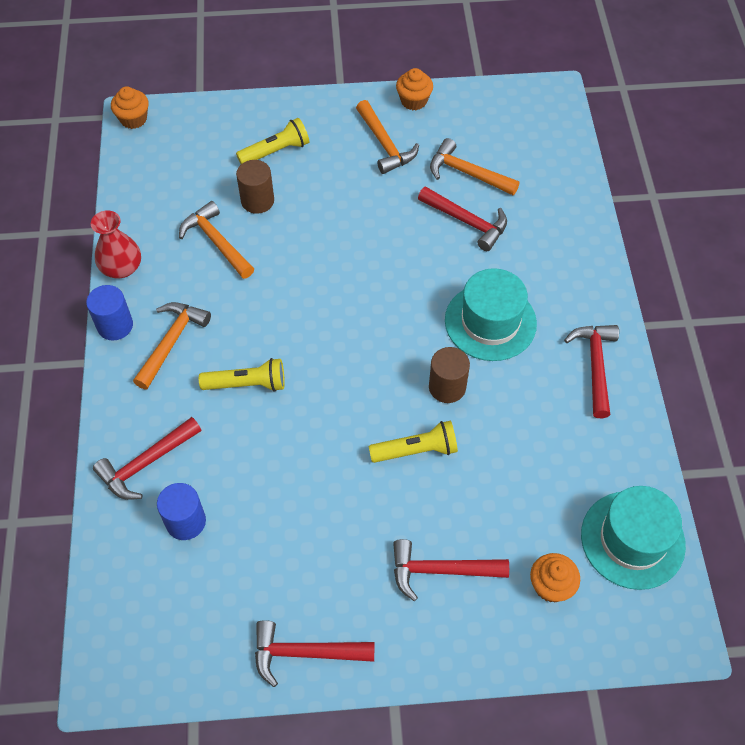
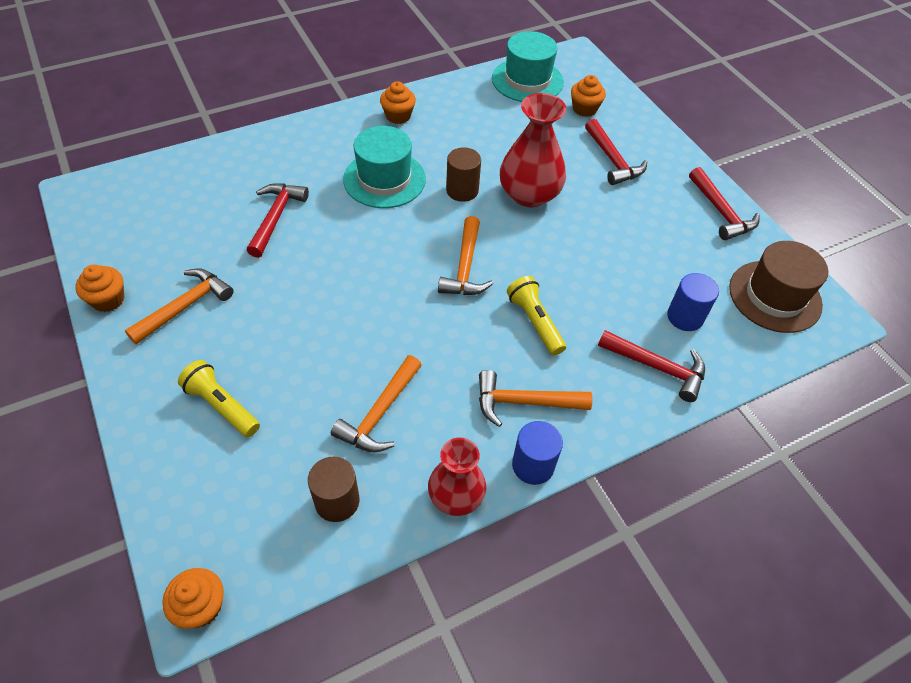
camera: 115 degrees left, 5 degrees down
(163, 633) = (775, 296): none -> brown hat
(257, 201) = (305, 396): brown cylinder -> brown cylinder (337, 501)
(416, 450) = (529, 194): yellow flashlight -> red vase
(467, 173) = (211, 231): orange hammer -> orange hammer (465, 267)
(595, 366) = (398, 116): red hammer -> orange cupcake

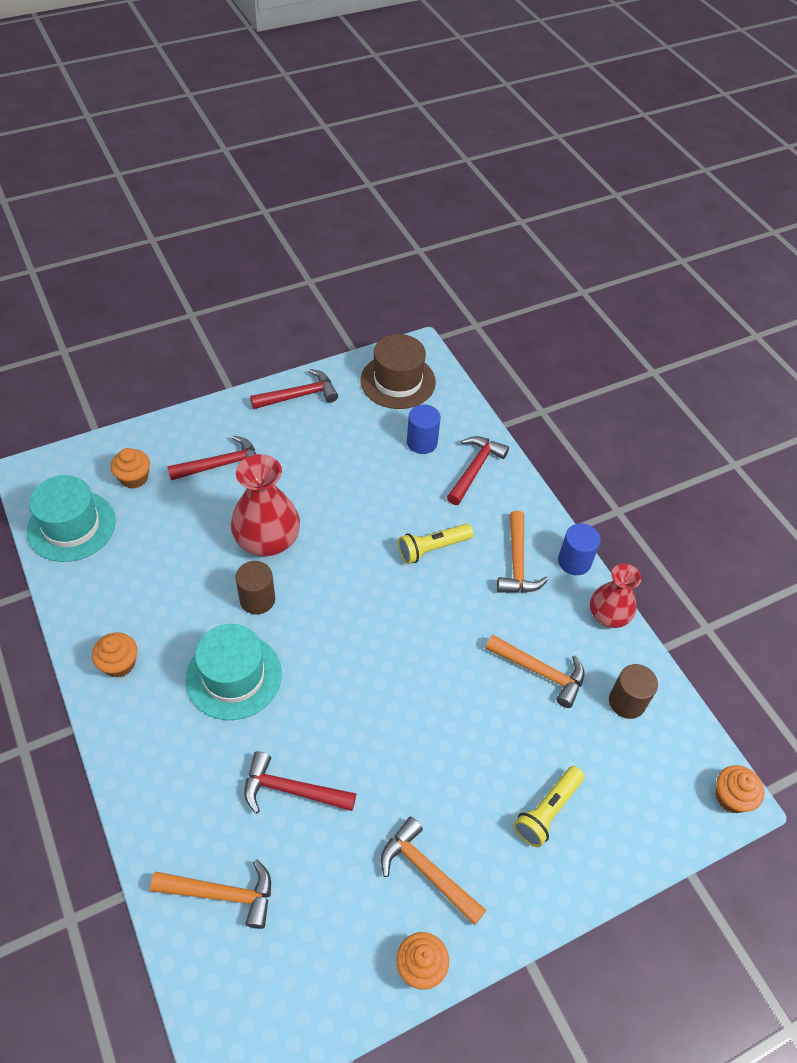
camera: 90 degrees left, 0 degrees up
(465, 267) = (367, 600): orange hammer -> orange hammer (222, 894)

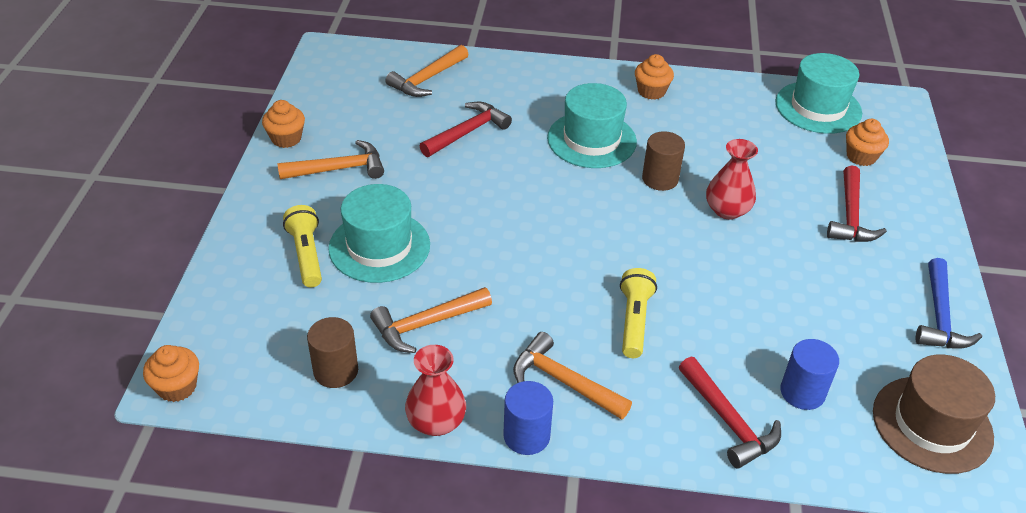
camera: 125 degrees right, 10 degrees down
(267, 540) = (727, 210): red vase -> red vase, size x0.65
(299, 396) = (939, 316): red hammer -> blue hammer
(493, 760) = (379, 246): none -> turquoise hat

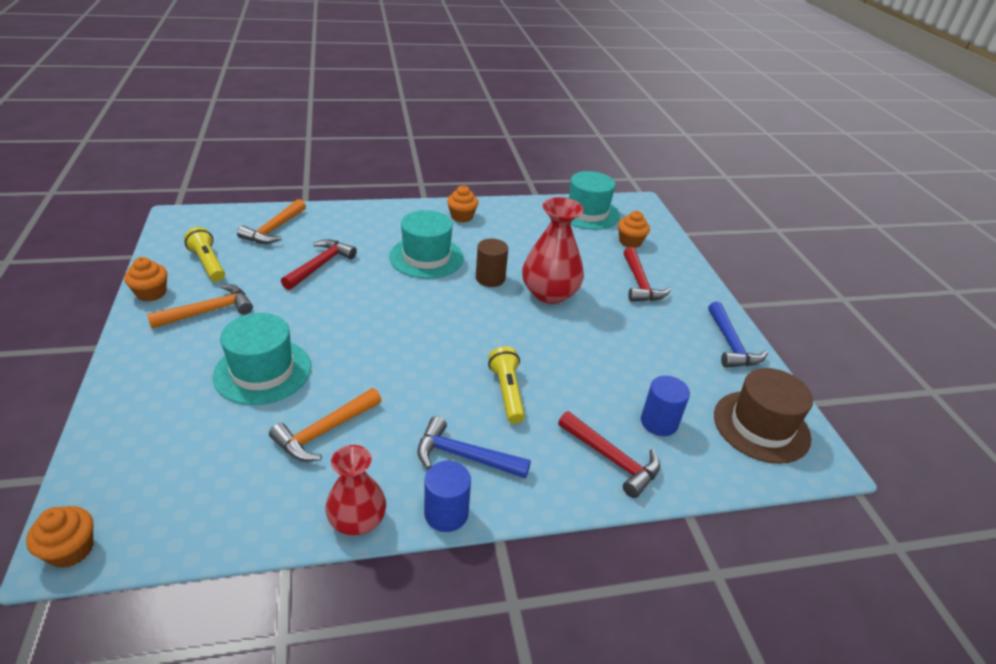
camera: 20 degrees left, 5 degrees down
(306, 255) = (192, 391): yellow flashlight -> yellow flashlight (208, 263)
(336, 371) = (245, 494): brown cylinder -> none
(564, 381) = (465, 456): orange hammer -> blue hammer
(727, 210) = (549, 293): red vase -> red vase, size x1.54

